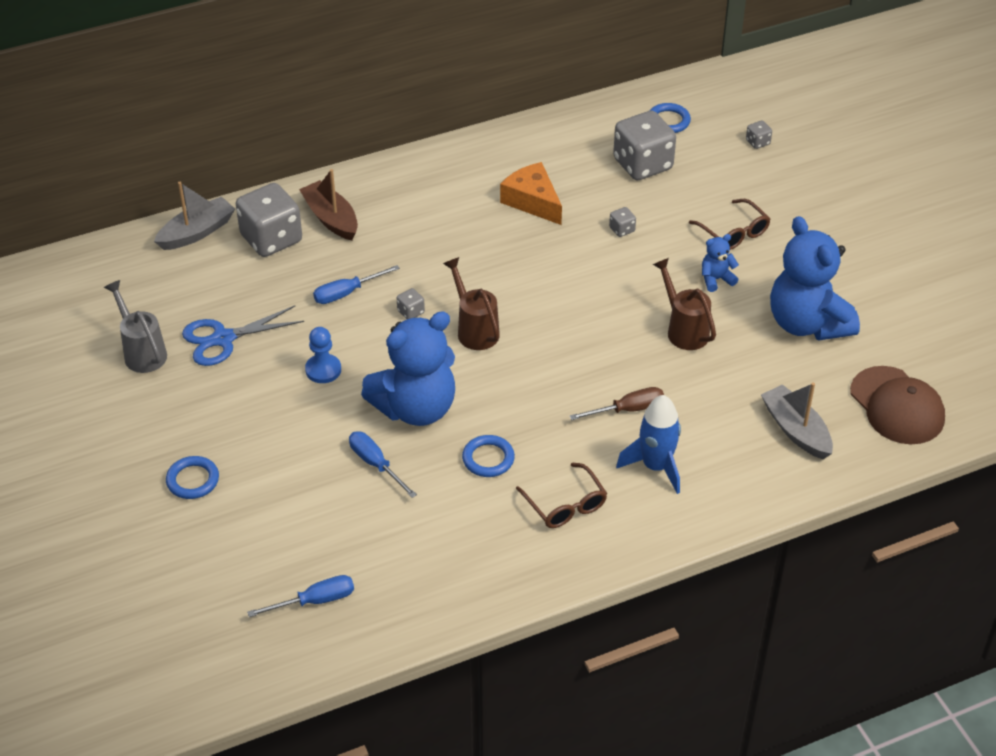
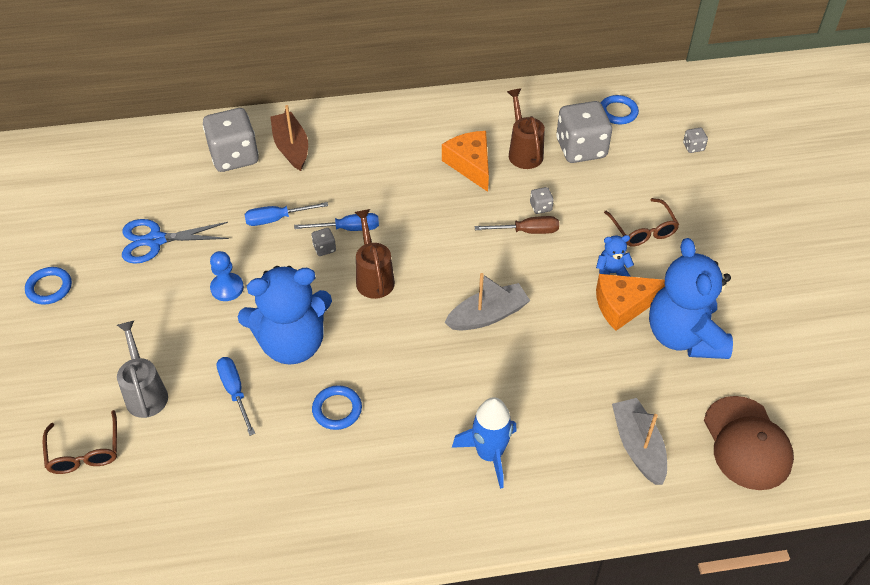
camera: 15 degrees right, 5 degrees up
(142, 352) = (84, 239): grey watering can -> grey watering can (145, 393)
(193, 480) = (72, 371): blue ring -> blue ring (49, 288)
(197, 232) = (176, 138): grey boat -> grey boat (487, 315)
(315, 601) = (124, 520): blue screwdriver -> blue screwdriver (348, 228)
(565, 505) = (390, 475): brown glasses -> brown glasses (84, 452)
(628, 409) = (484, 388): brown screwdriver -> brown screwdriver (527, 231)
(684, 330) = (564, 318): brown watering can -> brown watering can (523, 152)
(738, 307) = (623, 305): none -> orange cheese

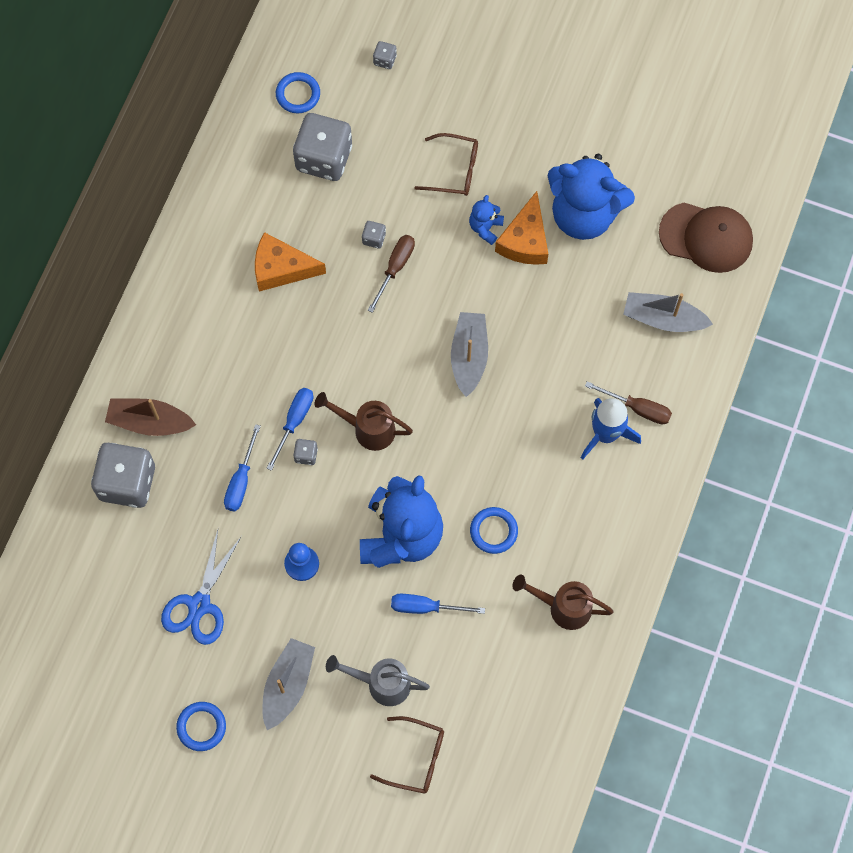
camera: 60 degrees left, 20 degrees up
(112, 327) = (288, 685): none -> grey boat
(523, 152) = (295, 211): brown watering can -> brown watering can (563, 607)
(533, 468) = (637, 408): none -> brown screwdriver

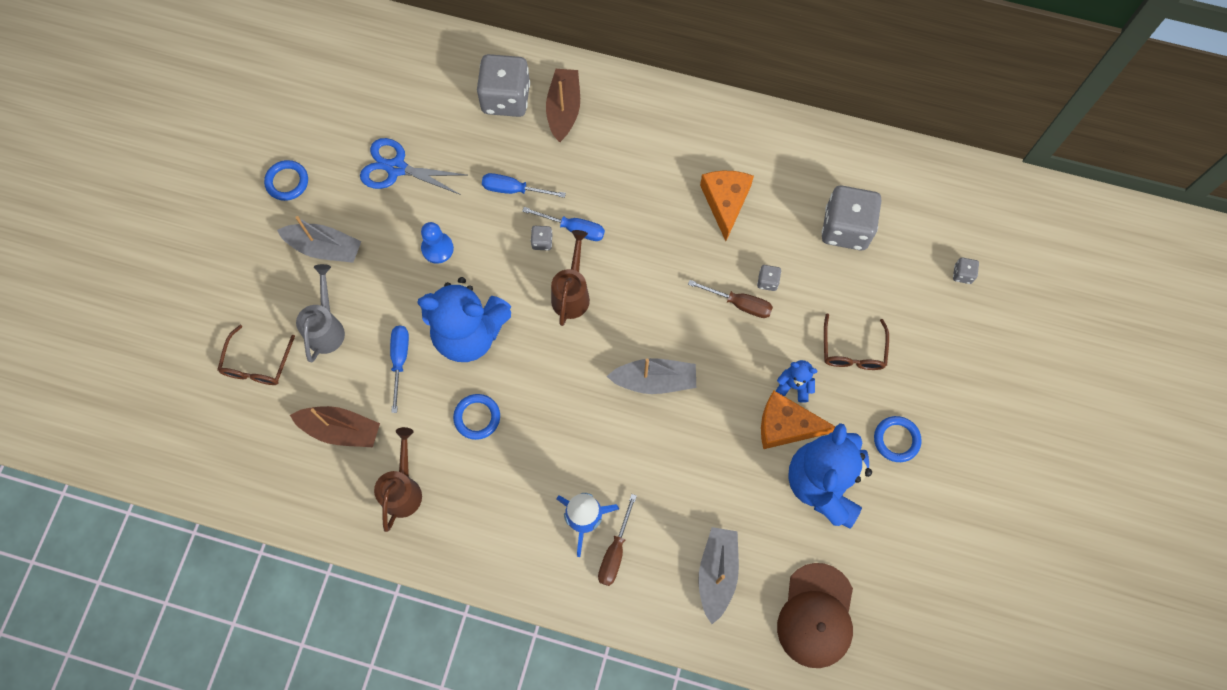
camera: 85 degrees right, 0 degrees up
(298, 94) = (909, 198): blue ring -> blue ring (896, 440)
(496, 669) = (340, 430): none -> brown boat

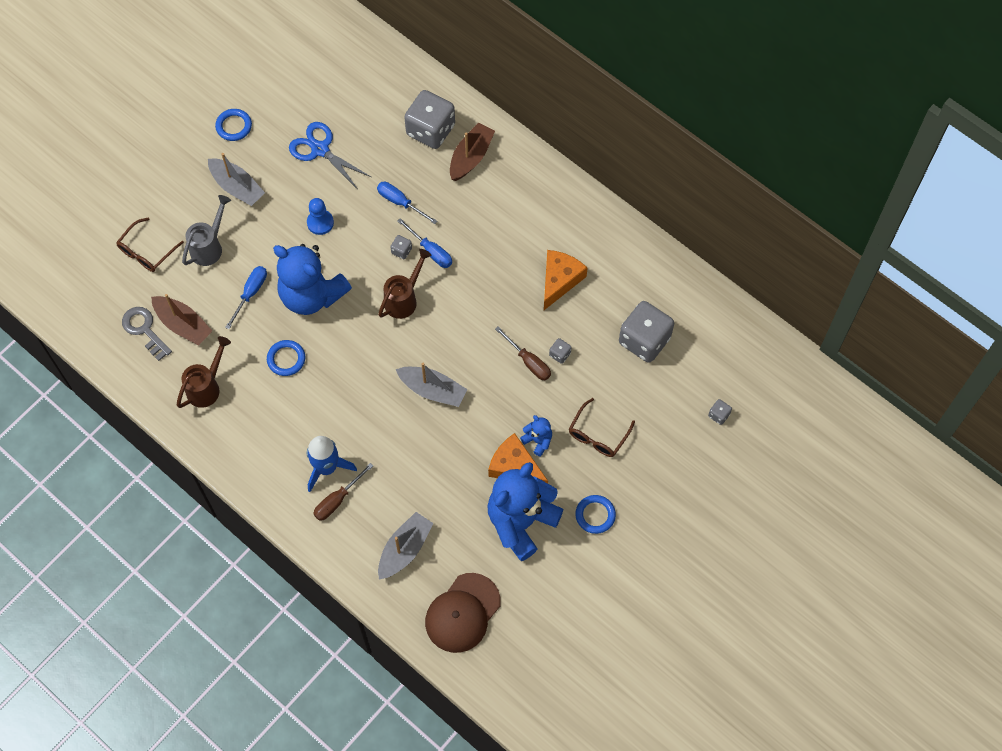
camera: 25 degrees right, 5 degrees down
(299, 455) = (144, 330): none -> grey key

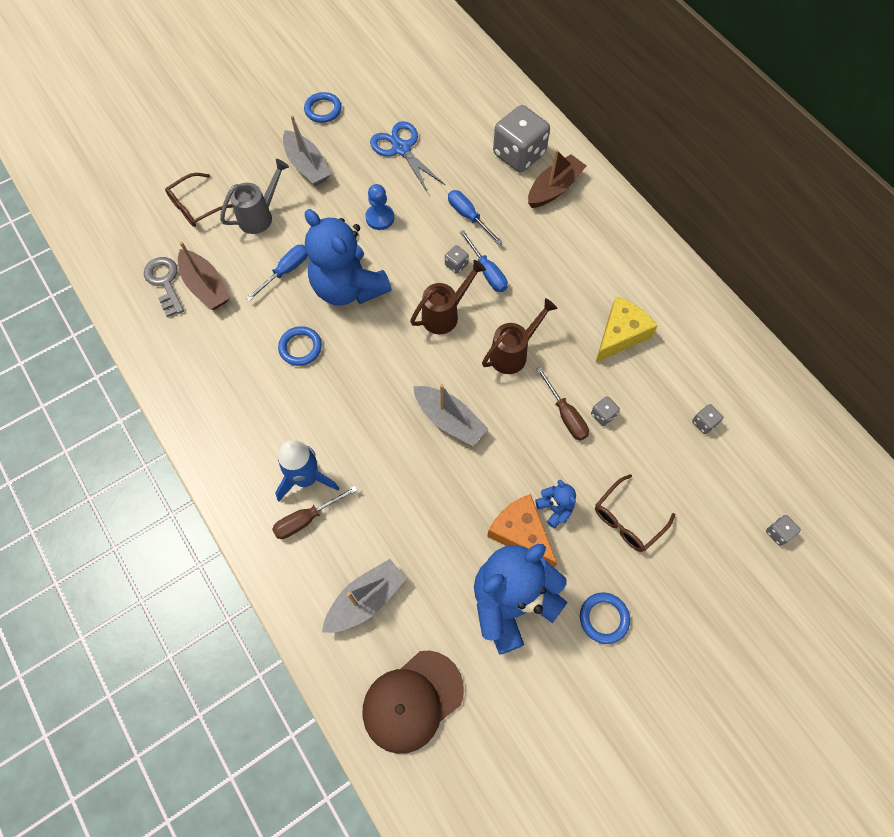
camera: 15 degrees right, 0 degrees up
(206, 387) = (207, 356): brown watering can -> brown watering can (513, 353)
(559, 280) = (620, 334): orange cheese -> yellow cheese
(644, 340) = (704, 423): grey dice -> grey dice, size x0.42

